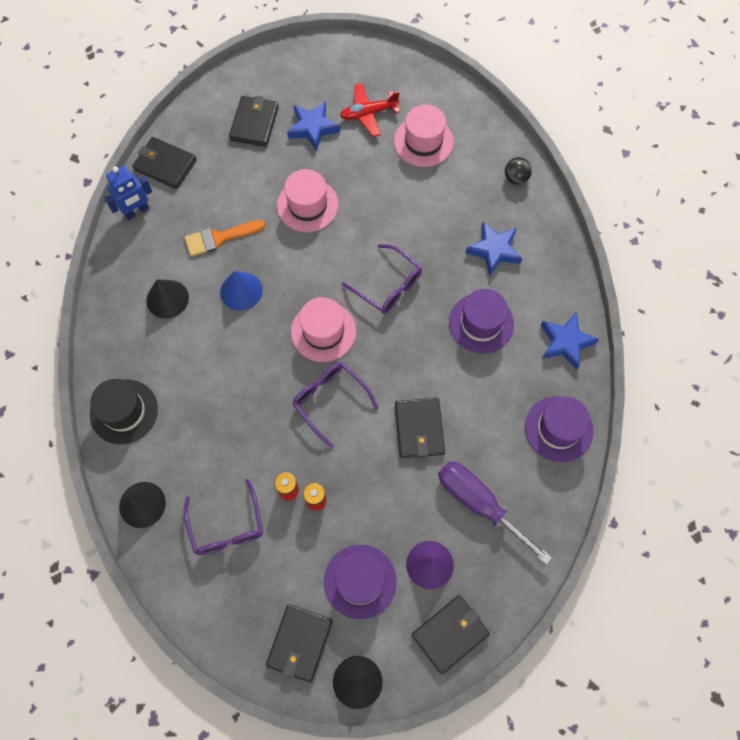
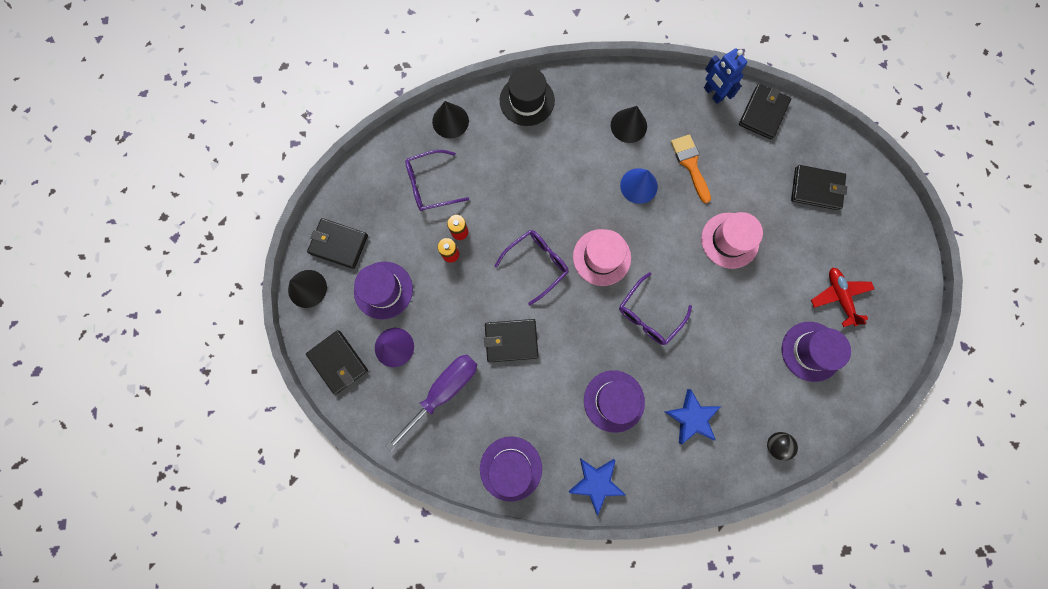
camera: 90 degrees right, 10 degrees up
(313, 128) = (816, 243): blue star -> none
(423, 141) = (811, 351): pink hat -> purple hat

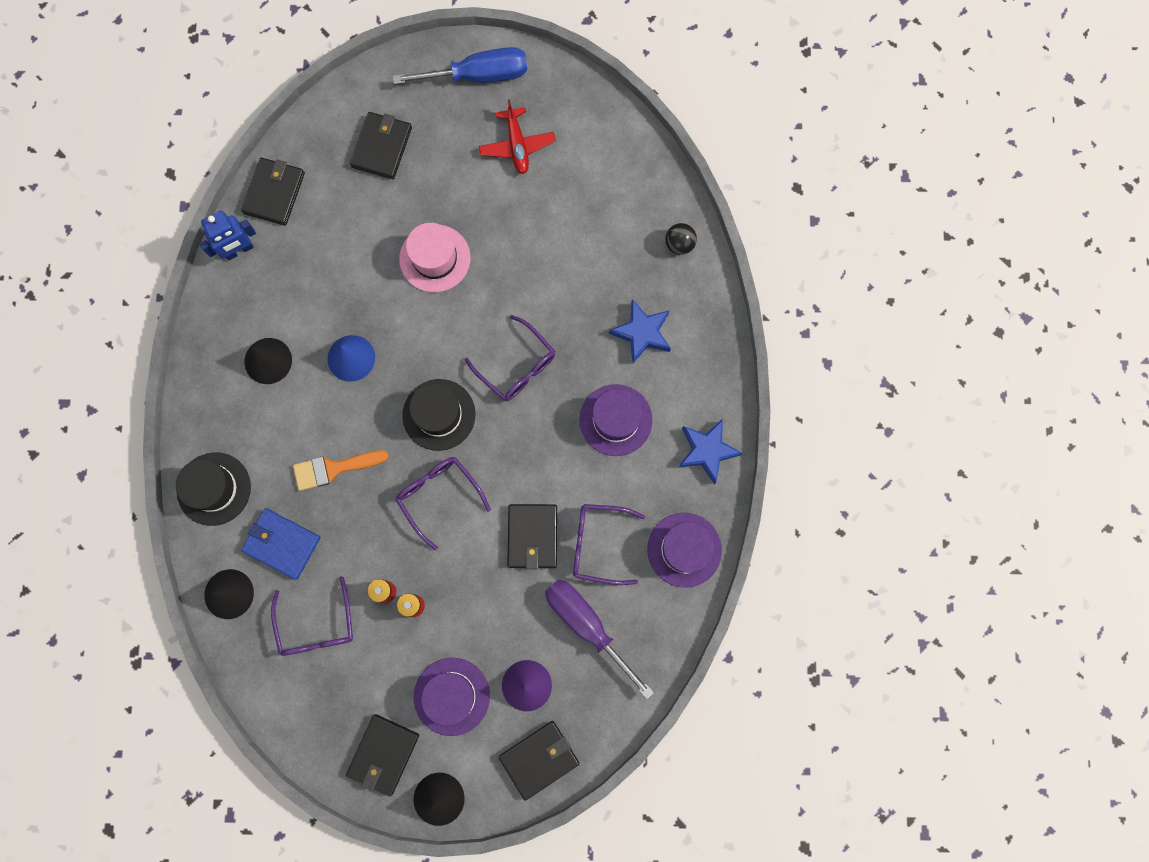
camera: 85 degrees left, 0 degrees up
(490, 153) = (282, 543): none -> blue wallet
(509, 395) = (598, 544): none -> purple glasses
(601, 257) = (439, 414): pink hat -> black hat
(690, 164) = (331, 291): orange brush -> orange brush (334, 468)
(763, 113) = (274, 193): black wallet -> black wallet turned 75 degrees clockwise
(811, 351) = (577, 187): purple hat -> none
(839, 297) = (517, 145): red plane -> red plane turned 90 degrees counterclockwise
(894, 259) = (478, 75): none -> blue screwdriver

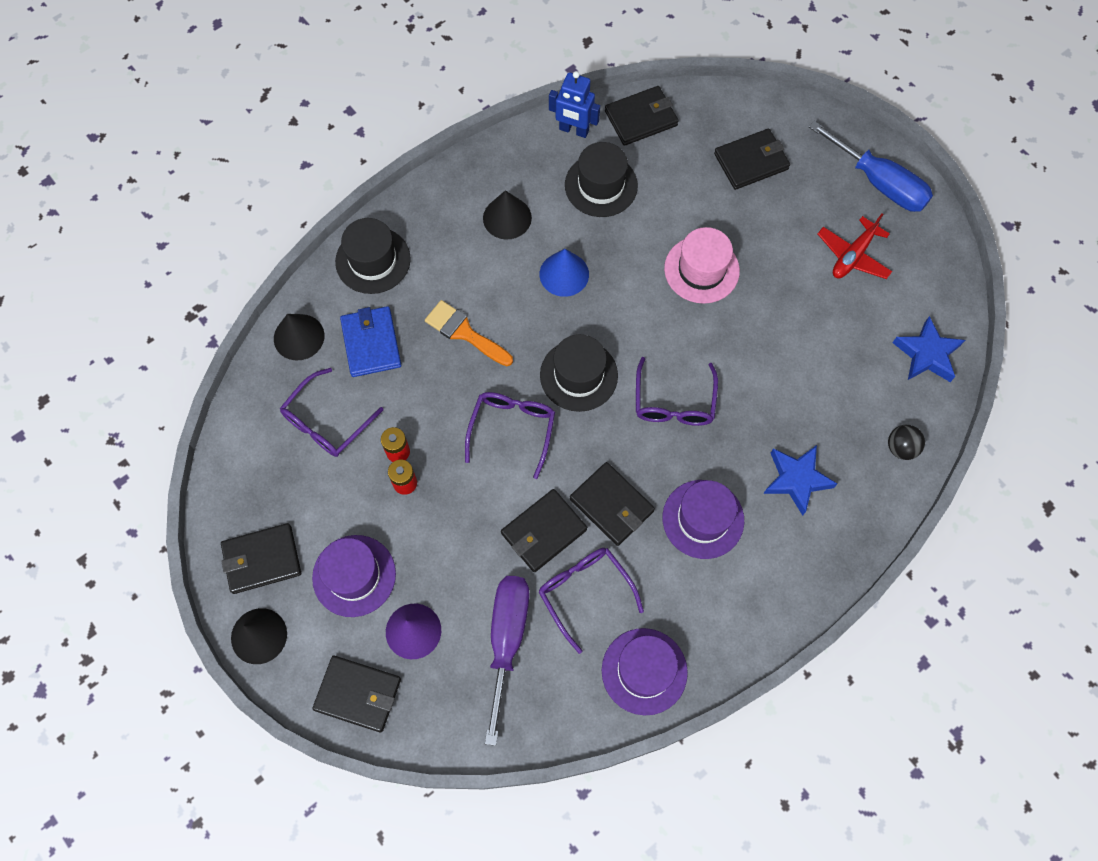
camera: 50 degrees right, 10 degrees down
(303, 270) = (601, 185): none -> black hat
(553, 473) = (611, 505): none -> black wallet
(707, 451) = (747, 619): blue star -> blue star (927, 354)

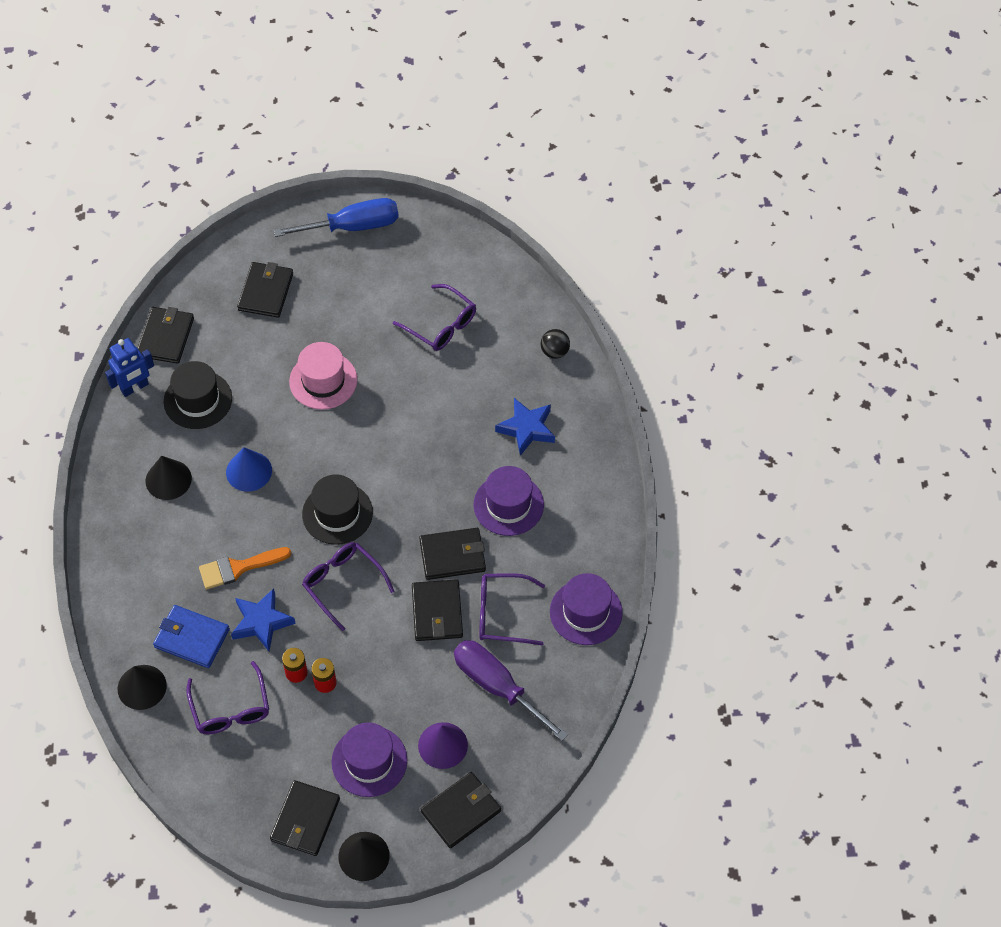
camera: 55 degrees left, 10 degrees down
(373, 260) = (122, 595): black hat -> none
(674, 402) = (409, 466): purple glasses -> purple glasses (441, 325)
(853, 255) = (394, 281): red plane -> none
(927, 354) = (502, 289): blue star -> blue star (261, 622)

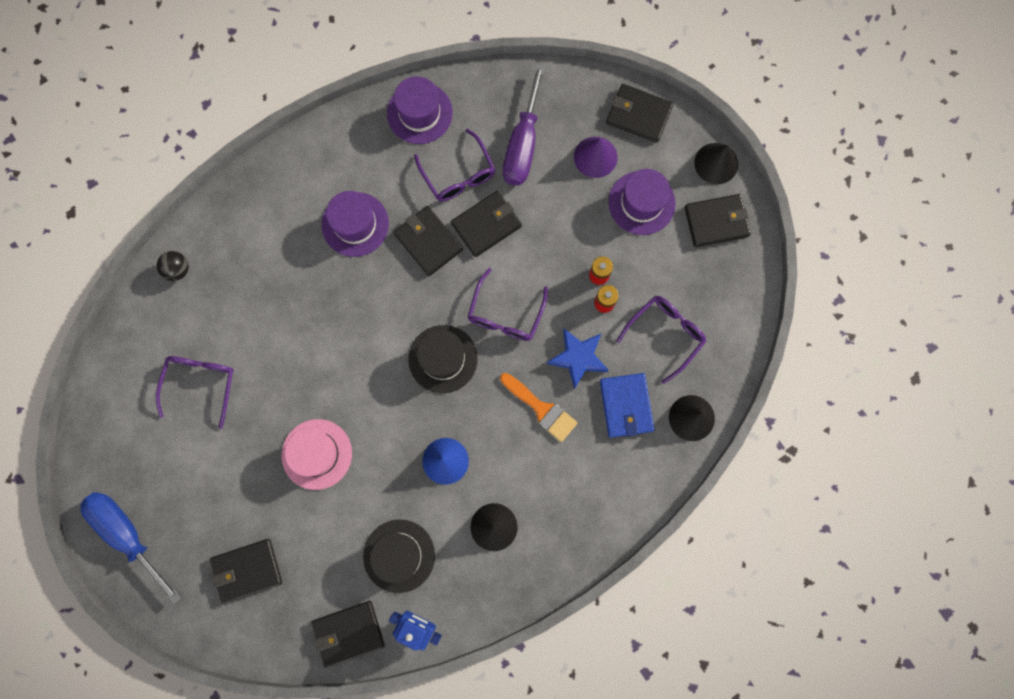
camera: 120 degrees left, 20 degrees up
(526, 429) = (272, 250): blue star -> none

